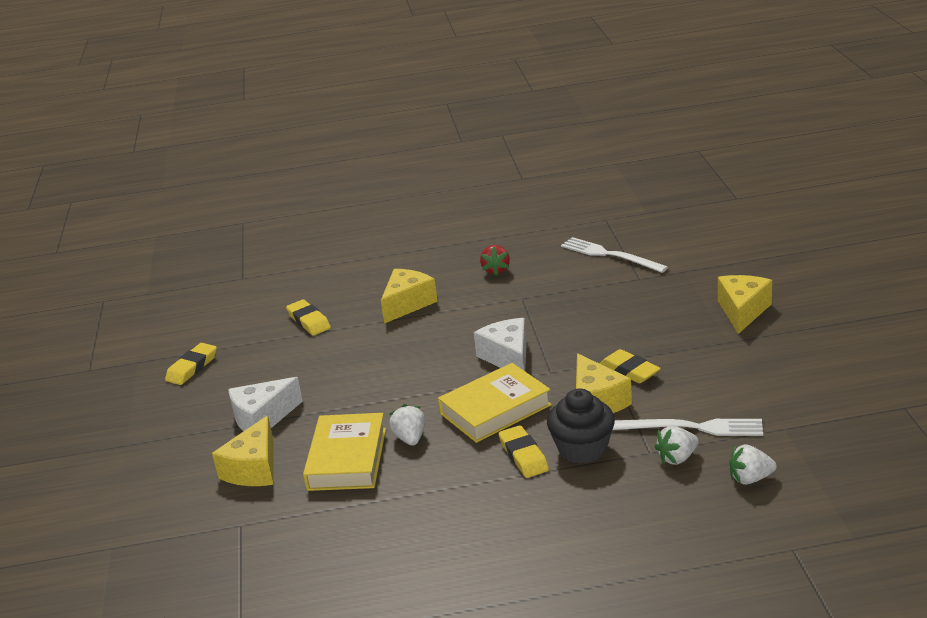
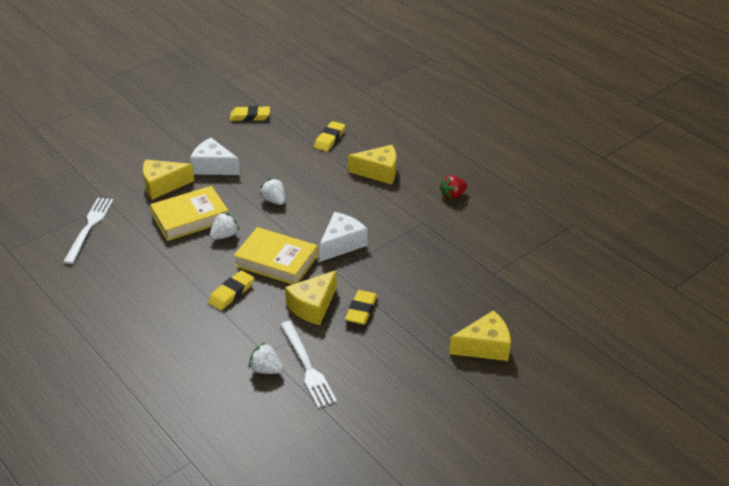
camera: 55 degrees right, 10 degrees up
(582, 449) = (253, 318): black cupcake -> none
(610, 255) = (518, 245): white fork -> white fork (89, 227)
(750, 479) = (260, 416): white strawberry -> white strawberry (274, 201)

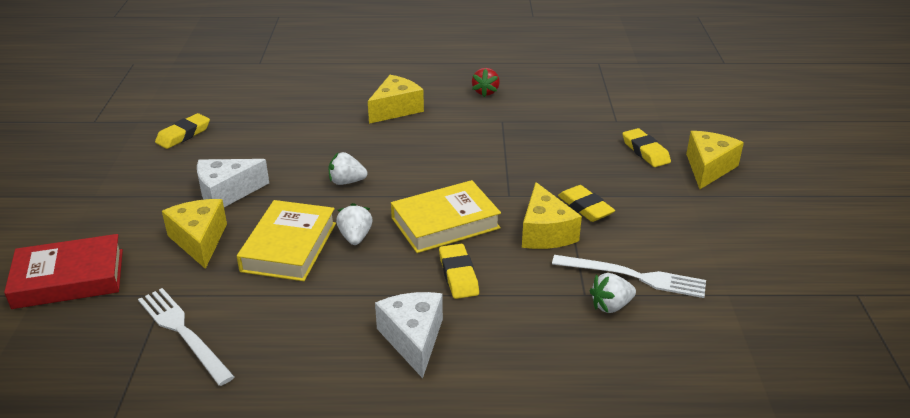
camera: 50 degrees left, 5 degrees down
(92, 167) = (69, 278): none -> red book
(163, 185) = (199, 241): yellow cheese -> yellow cheese turned 135 degrees clockwise
(329, 139) = (302, 110): yellow eraser -> yellow eraser (645, 151)
(341, 244) = (472, 174): white cheese -> white cheese (413, 339)

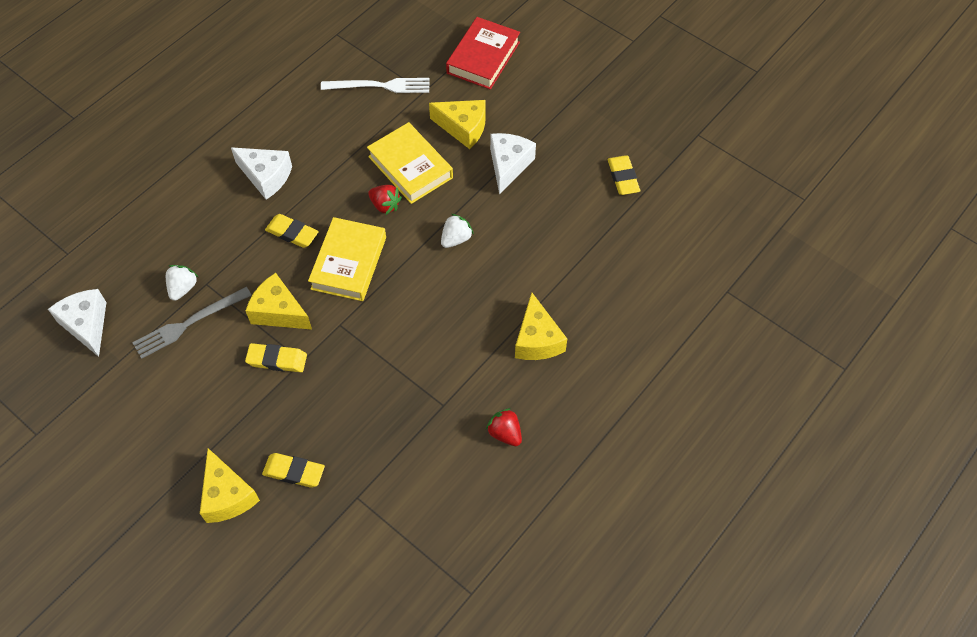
camera: 130 degrees right, 25 degrees up
(355, 237) = (385, 205): white strawberry -> red strawberry
(634, 276) = (189, 323): white fork -> grey fork
(741, 344) = (86, 325): none -> white cheese

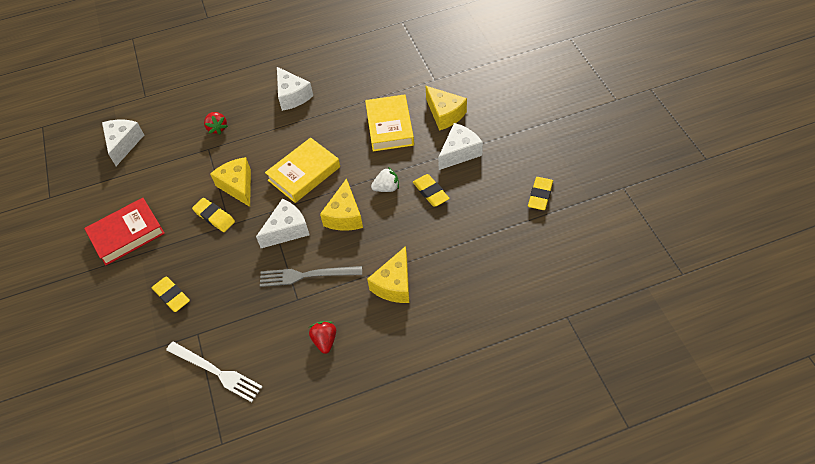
camera: 35 degrees right, 5 degrees down
(183, 288) = (193, 145): white strawberry -> none
(189, 323) = (180, 169): grey fork -> grey fork (306, 275)
(227, 495) = (122, 290): yellow cheese -> yellow cheese (345, 216)
(292, 233) = (282, 139): yellow eraser -> yellow eraser (430, 192)
(376, 336) = (287, 230): none -> white cheese
(380, 86) = (407, 65): white fork -> white fork (216, 372)
(385, 205) = (355, 145): red strawberry -> red strawberry (217, 128)
(483, 58) = (492, 72): red book -> red book (127, 234)

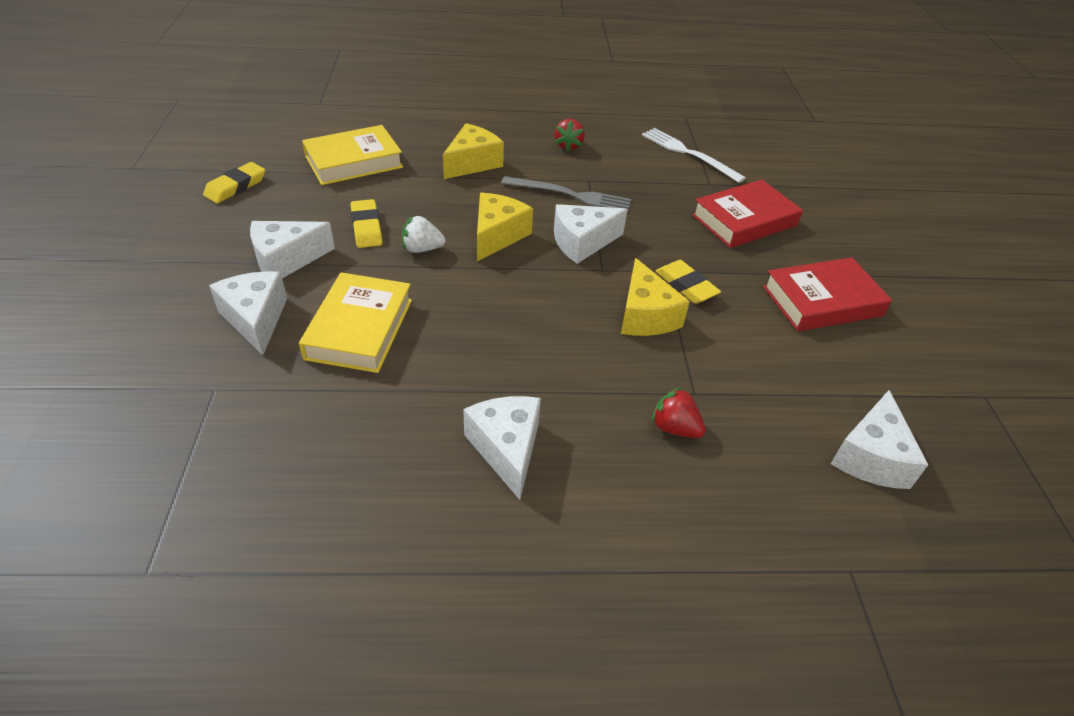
camera: 170 degrees left, 10 degrees down
(171, 296) = (744, 220): yellow eraser -> red book
(217, 128) = (674, 428): red strawberry -> red strawberry turned 45 degrees counterclockwise
(304, 173) = (534, 302): yellow book -> yellow book (354, 162)
(445, 114) = (255, 319): yellow cheese -> white cheese

